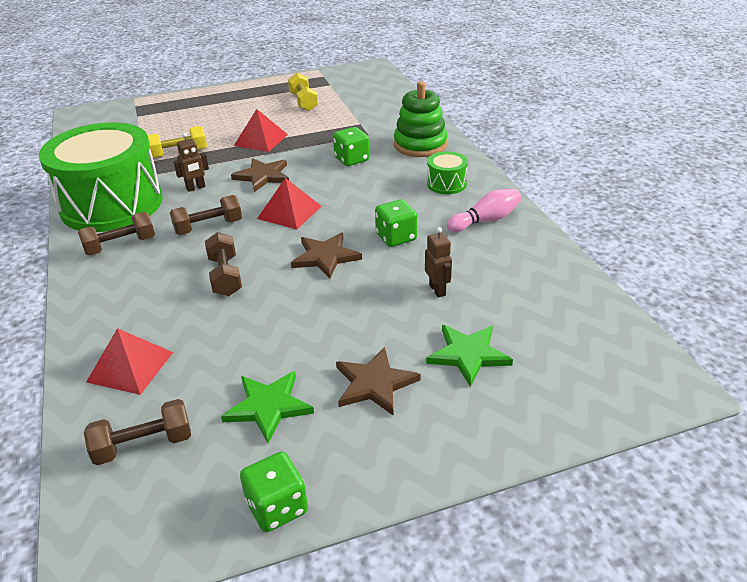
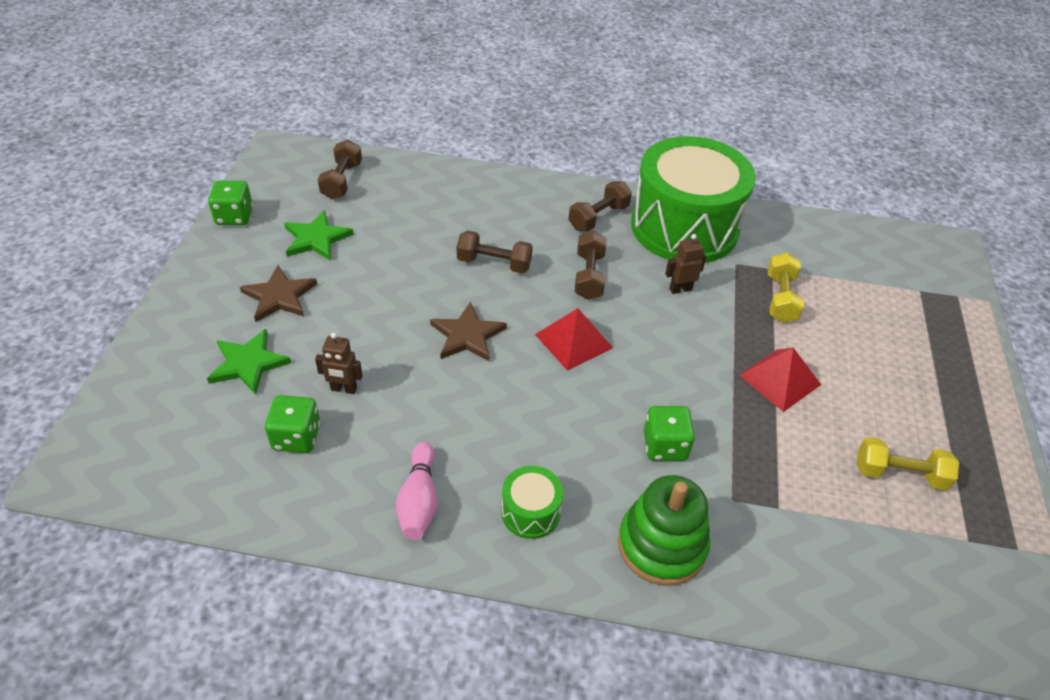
camera: 115 degrees right, 10 degrees up
(120, 246) = (598, 217): brown dumbbell -> brown dumbbell turned 45 degrees clockwise
(130, 367) = (424, 190): red pyramid -> none
(196, 188) = (680, 289): brown robot -> brown robot turned 75 degrees clockwise
(263, 176) = (673, 348): brown star -> none
(396, 237) = (455, 402): green dice -> green dice (296, 437)

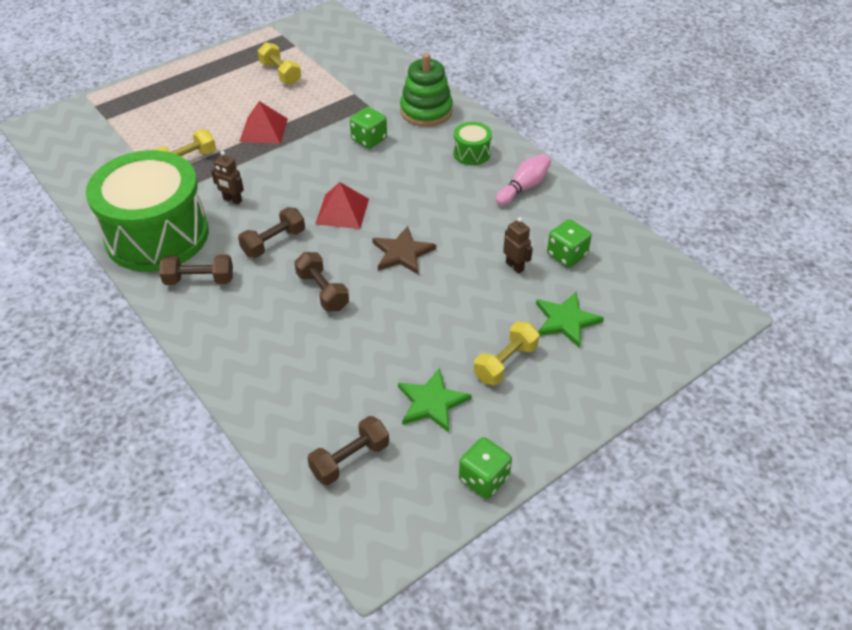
camera: 135 degrees left, 0 degrees up
(279, 296) = (505, 363): brown star -> yellow dumbbell

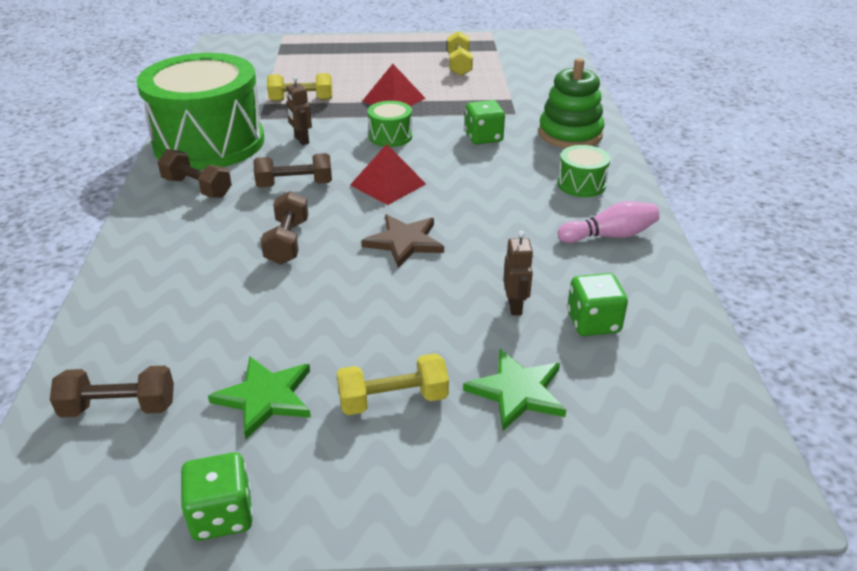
camera: 35 degrees right, 10 degrees down
(299, 167) = (390, 136): none -> green drum

